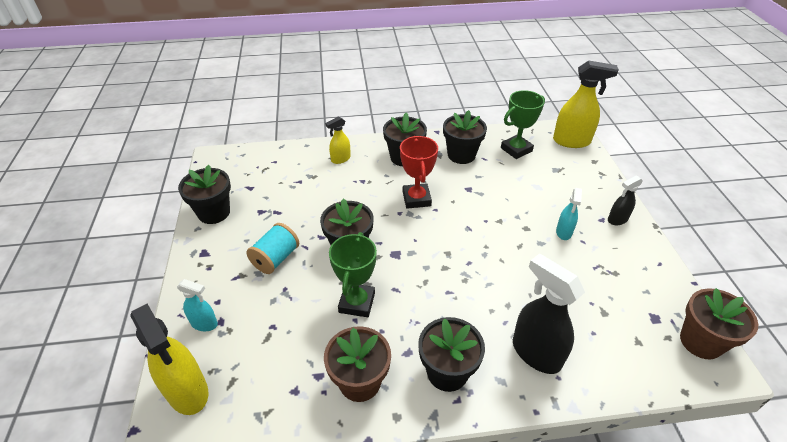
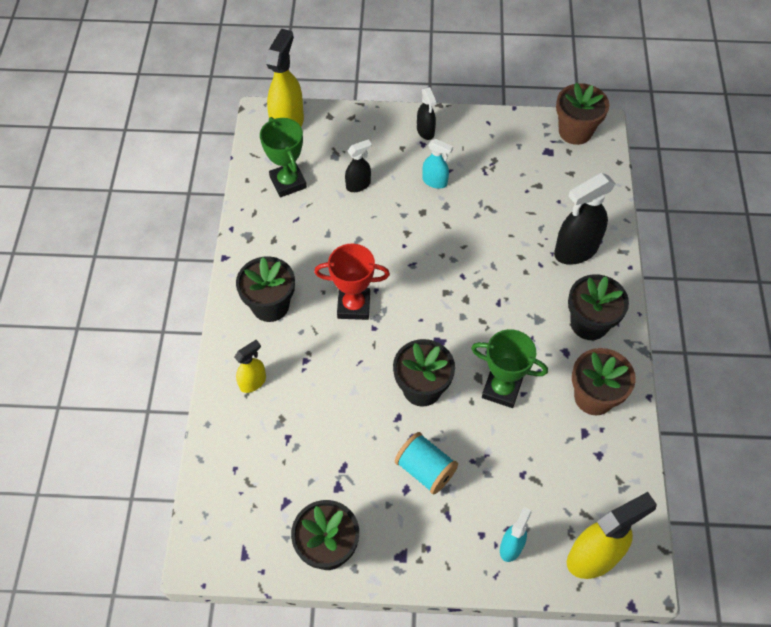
camera: 80 degrees left, 15 degrees up
(340, 159) = (253, 382): yellow spray bottle -> yellow spray bottle turned 105 degrees counterclockwise
(461, 155) = (283, 241): black flower pot -> none
(534, 186) = (358, 185): none -> black spray bottle

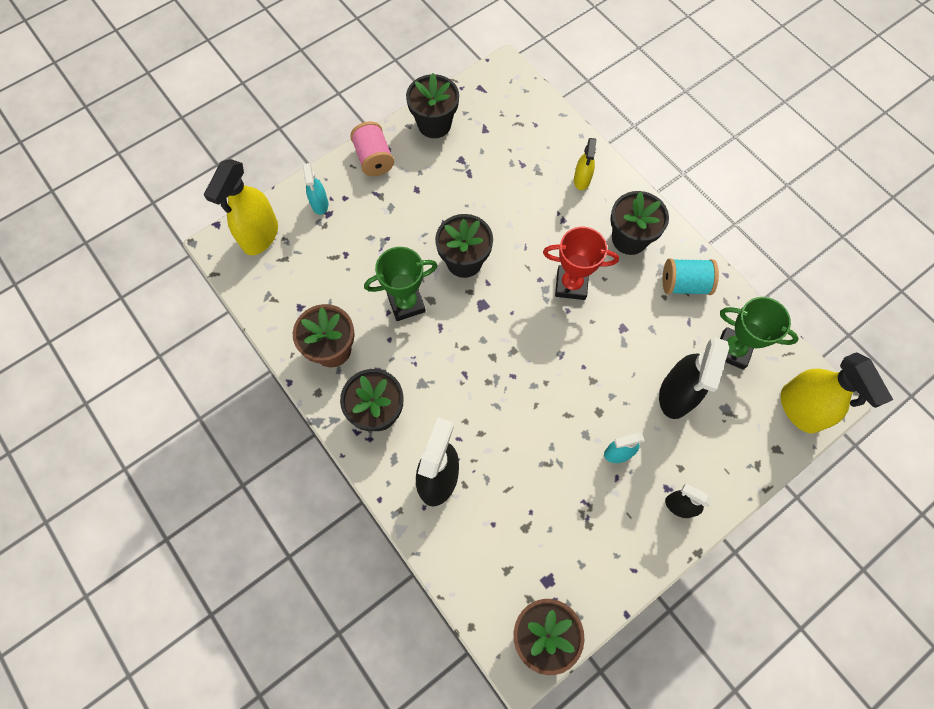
camera: 140 degrees right, 10 degrees up
(353, 306) = (571, 285): red trophy -> red trophy turned 45 degrees clockwise
(358, 185) = (676, 395): black spray bottle -> black spray bottle, size x1.82
(420, 556) = (374, 159): none -> pink spool
(425, 470) = (414, 210): turquoise spool -> turquoise spool (684, 284)

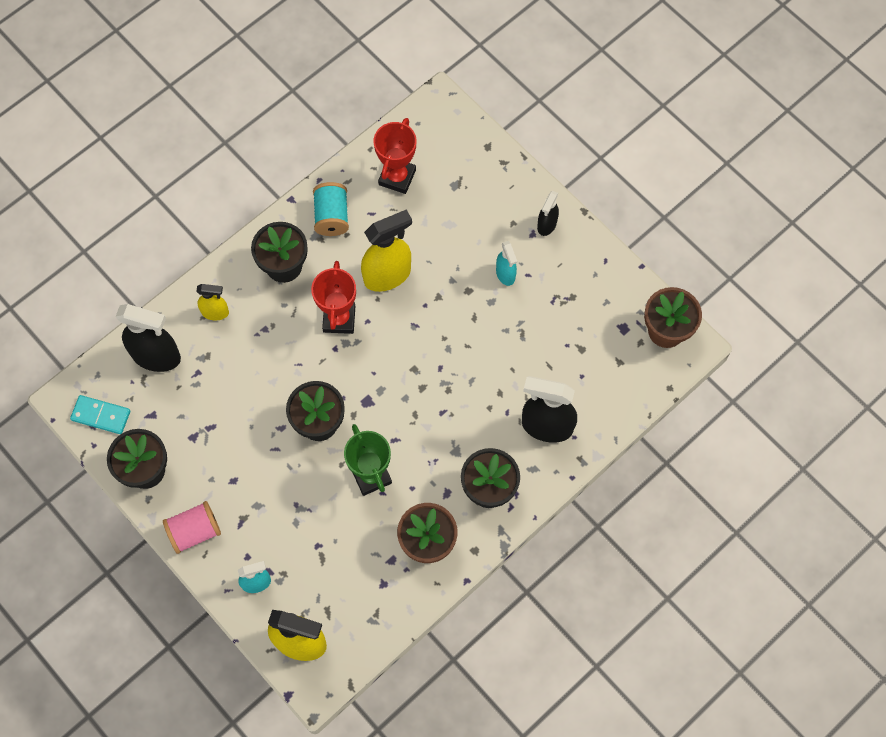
camera: 95 degrees left, 0 degrees up
(488, 93) = (101, 415): none -> turquoise domino
(676, 395) = (445, 225): black spray bottle -> black spray bottle (157, 356)
(732, 350) = (397, 177): green trophy -> red trophy
(800, 409) = (449, 126): yellow spray bottle -> yellow spray bottle (388, 275)

